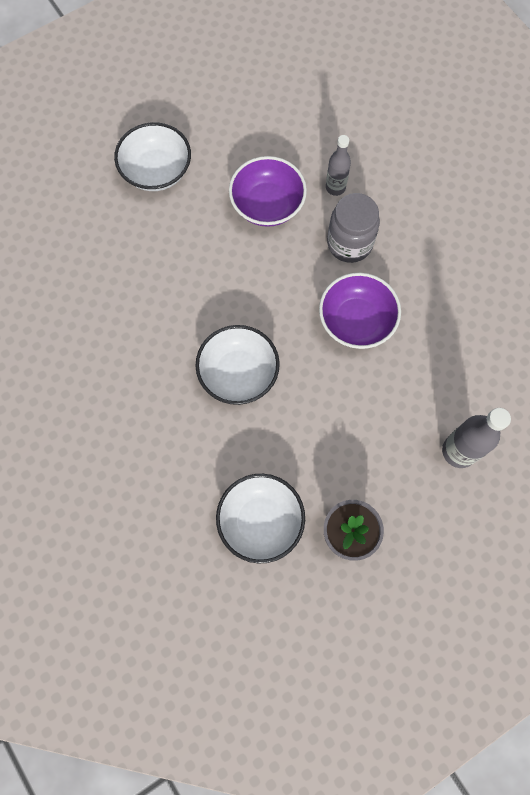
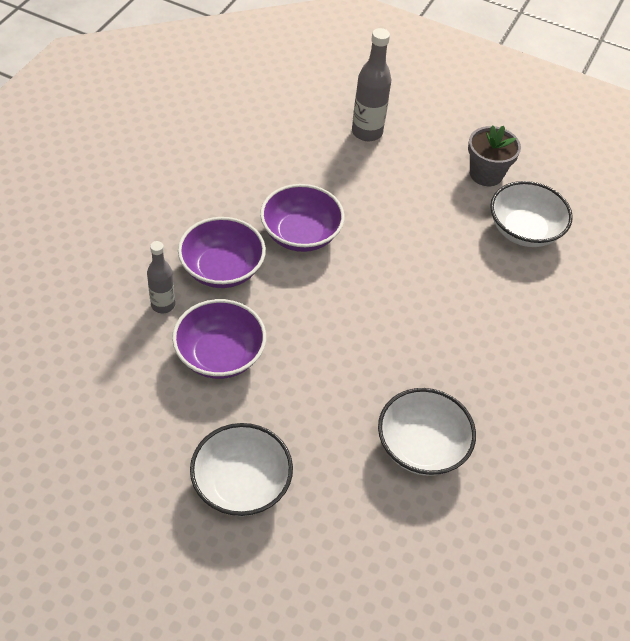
camera: 125 degrees left, 20 degrees down
(238, 373) = (416, 299): white bowl -> white bowl (421, 446)
(349, 243) = (222, 269): grey jar -> purple bowl

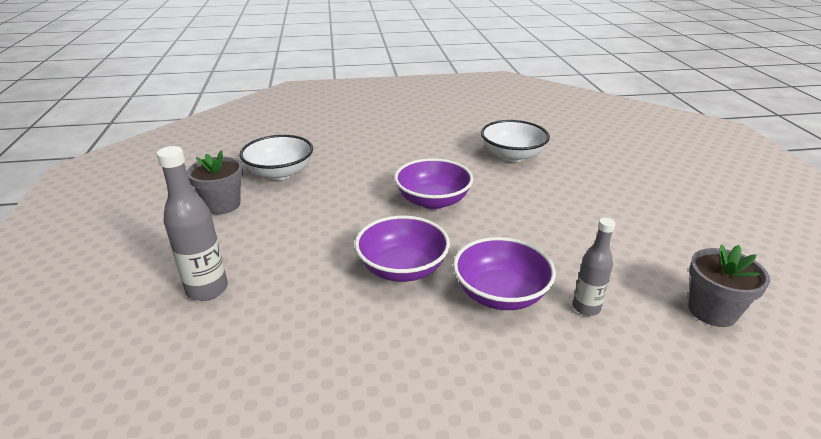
camera: 120 degrees left, 20 degrees down
(85, 375) = (712, 311): none -> grey flower pot
(220, 355) = (577, 251): purple bowl -> purple bowl (433, 201)
(241, 484) = (638, 198): white bowl -> none

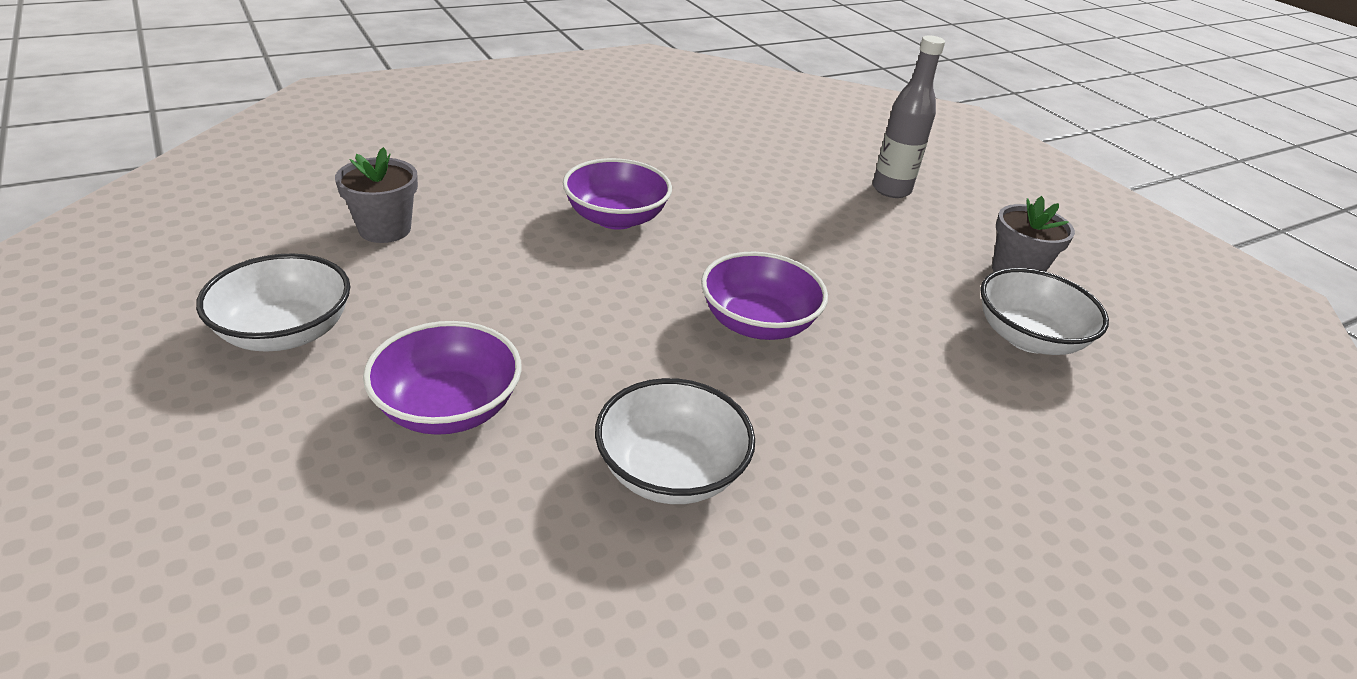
camera: 155 degrees right, 5 degrees up
(402, 268) = (731, 228): purple bowl -> purple bowl (448, 408)
(586, 308) = (524, 217): grey bottle -> none
(731, 235) = (285, 332): none -> white bowl

